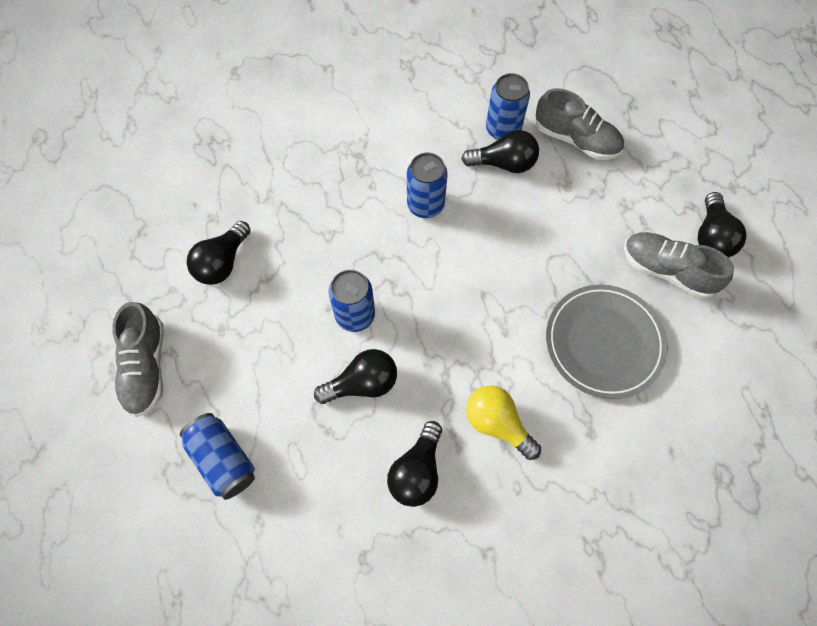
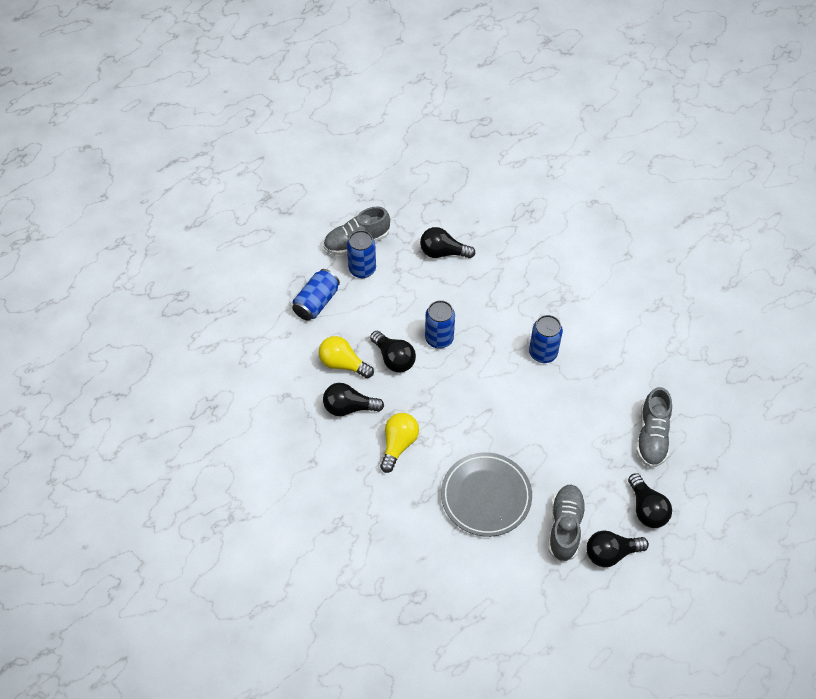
camera: 70 degrees right, 10 degrees down
(343, 456) = (343, 364): none -> yellow light bulb
(503, 129) = (634, 384): blue can -> blue can (362, 269)
(504, 163) = (604, 393): black light bulb -> black light bulb (646, 509)

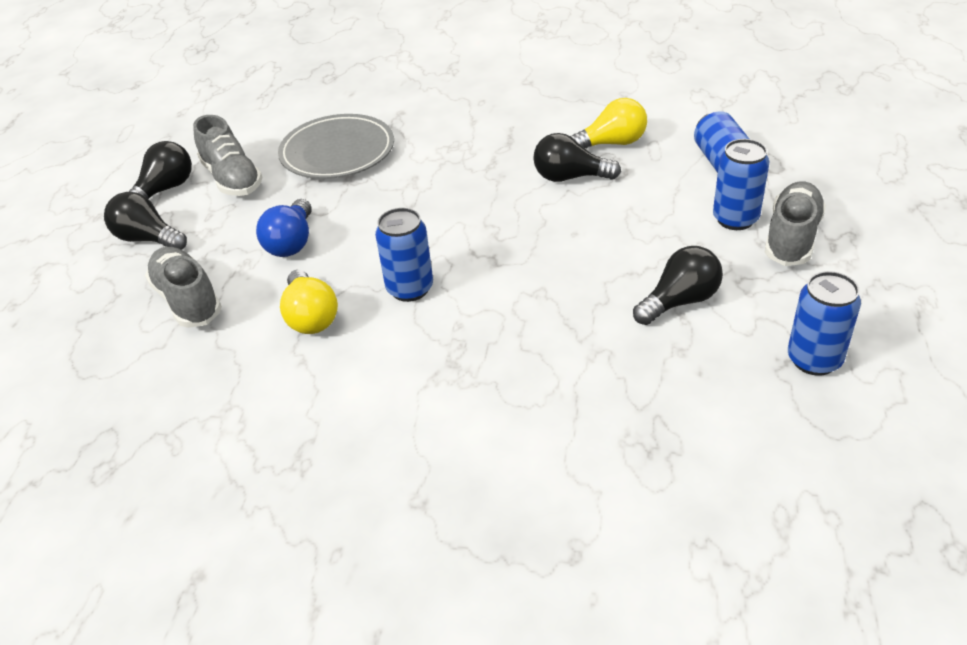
camera: 140 degrees right, 15 degrees down
(349, 407) = (554, 124): black light bulb -> none
(398, 445) = (469, 132): yellow light bulb -> yellow light bulb (311, 317)
(439, 339) = (549, 221): blue can -> blue can (814, 360)
(572, 435) = (291, 243): none -> blue light bulb

